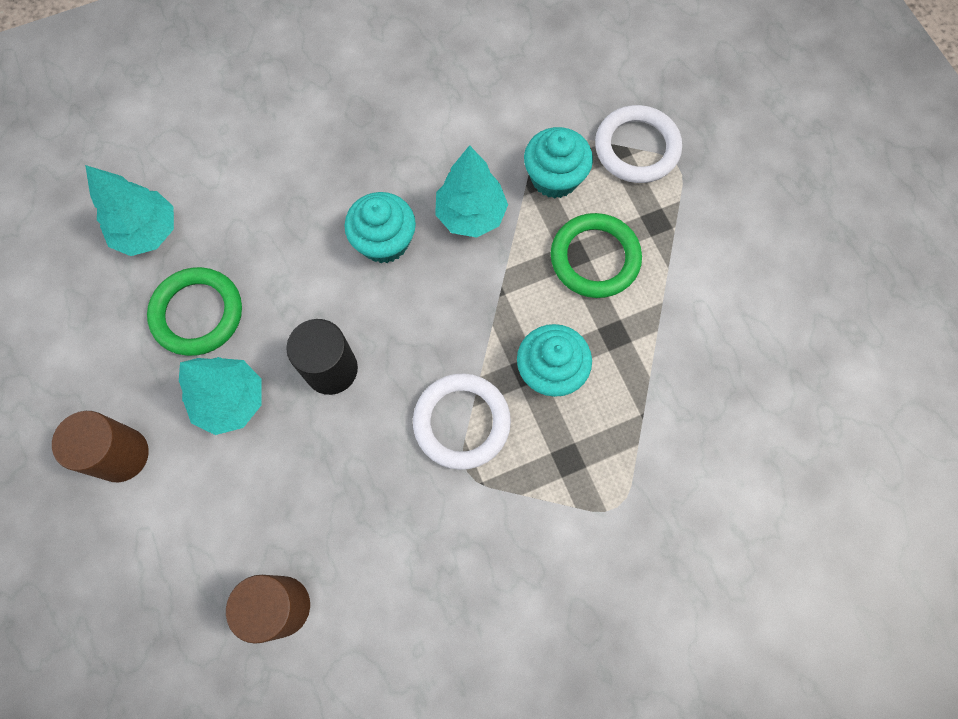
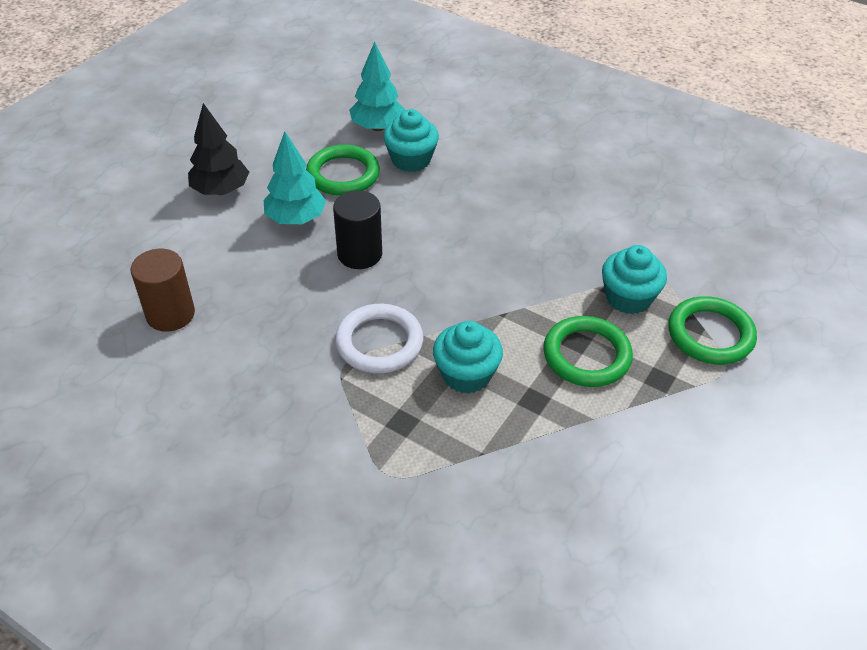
camera: 55 degrees right, 25 degrees down
(121, 455) = (221, 190): brown cylinder -> black tree
(384, 241) = (479, 233): turquoise cupcake -> turquoise cupcake (411, 160)
(471, 215) = (547, 267): turquoise tree -> none
(636, 148) = (710, 334): white ring -> green ring

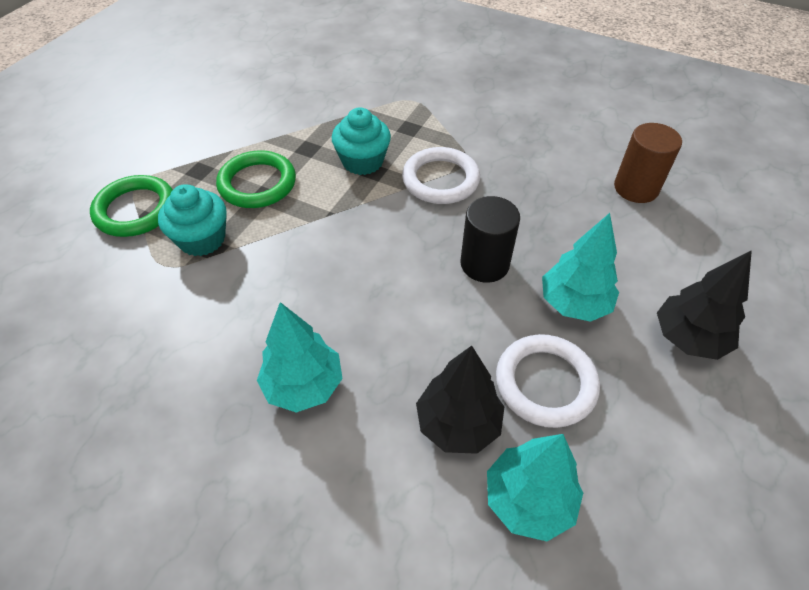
camera: 175 degrees right, 5 degrees up
(343, 174) = (545, 383): green ring -> white ring
(411, 160) = (458, 424): turquoise cupcake -> black tree
(517, 186) = (303, 385): none -> turquoise tree

